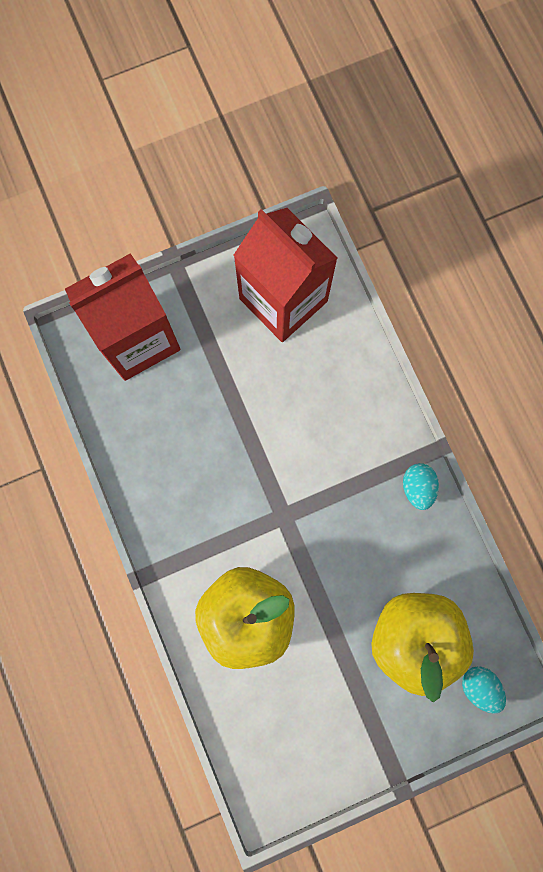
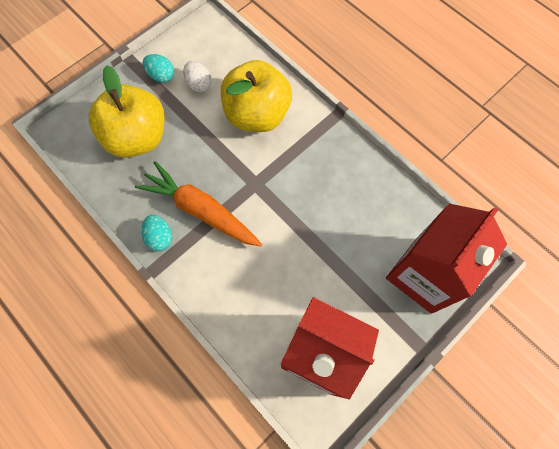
camera: 160 degrees right, 10 degrees down
(309, 694) = (199, 84): none -> white egg
(360, 504) = (201, 210): none -> orange carrot
(479, 686) = (85, 123): turquoise egg -> turquoise egg (161, 76)

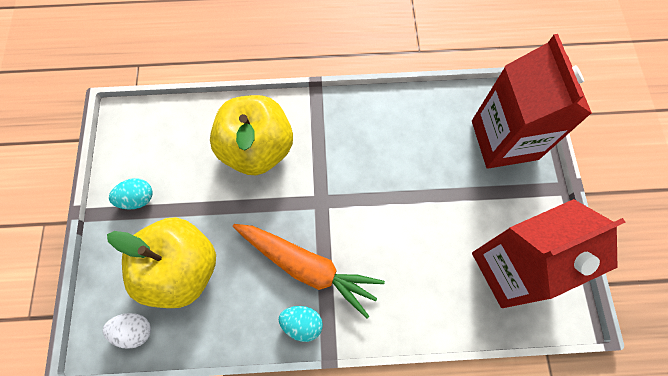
camera: 50 degrees left, 0 degrees up
(199, 84) = (179, 173): white egg -> white egg (134, 330)
(201, 210) = (307, 267): orange carrot -> orange carrot turned 135 degrees counterclockwise

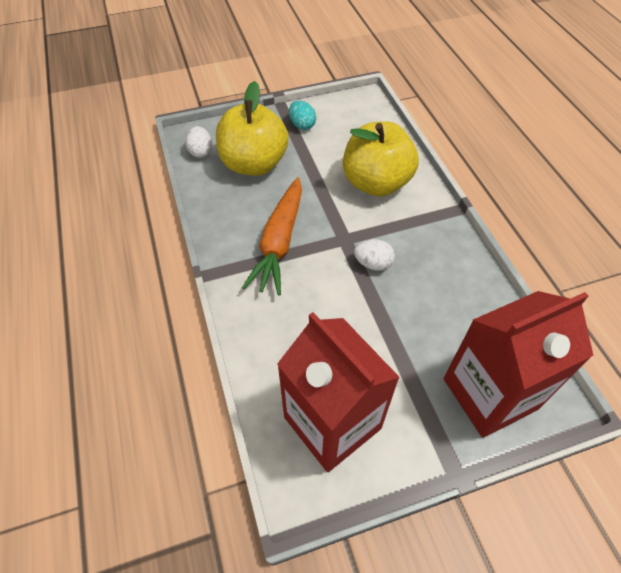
camera: 75 degrees right, 15 degrees down
(302, 323) = (228, 250): turquoise egg -> none
(358, 185) = (373, 264): none -> white egg

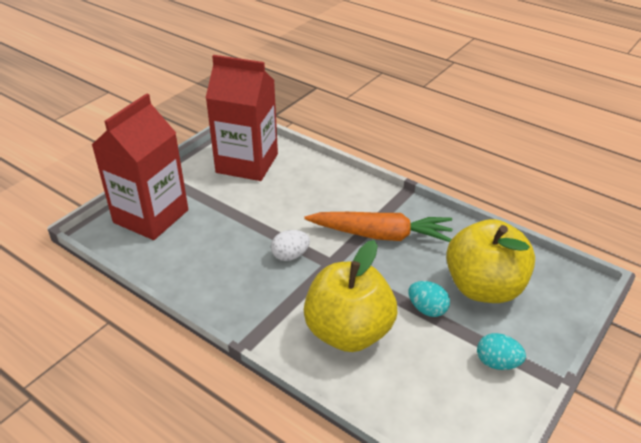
camera: 145 degrees right, 15 degrees down
(201, 151) = (546, 273): white egg -> none
(279, 242) = (380, 235): orange carrot -> orange carrot turned 120 degrees clockwise
(308, 170) = (427, 309): none -> turquoise egg

